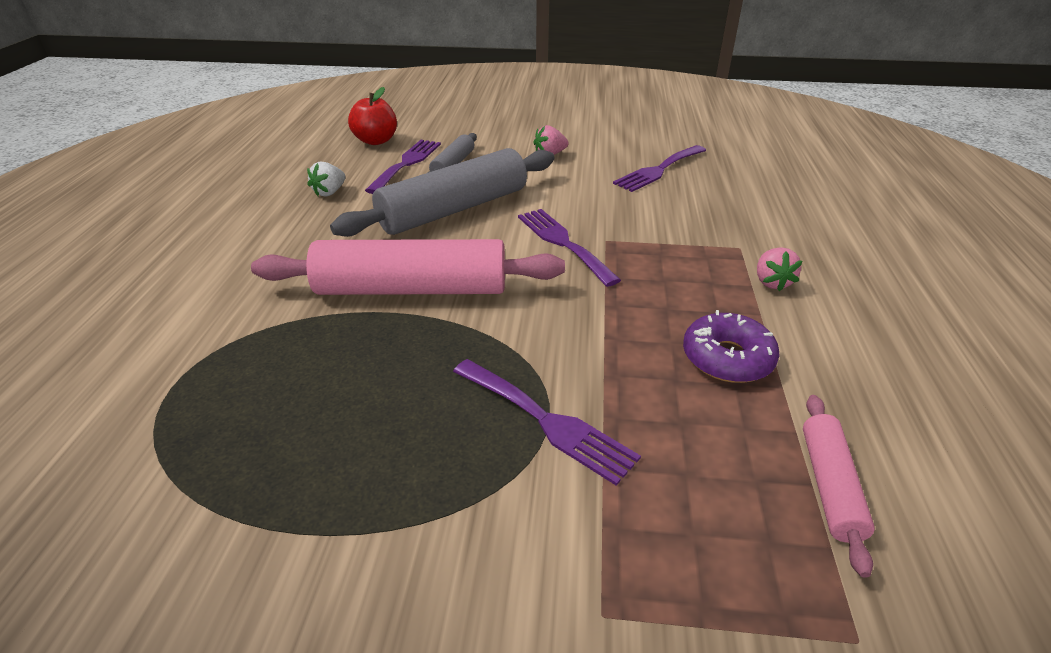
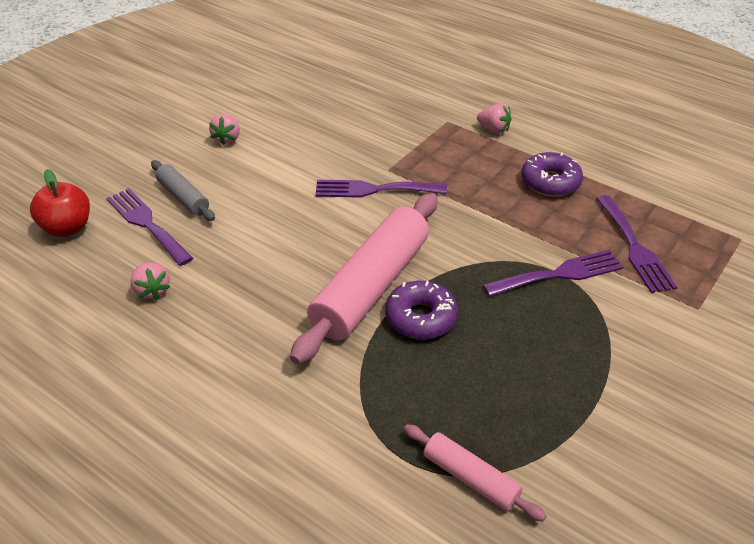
camera: 60 degrees left, 5 degrees up
(329, 192) = (152, 290): white strawberry -> pink strawberry
(386, 335) = (420, 317): none -> purple donut
(454, 209) = (268, 224): grey rolling pin -> none
(659, 170) = (313, 101): purple fork -> purple fork (634, 247)
(830, 486) = (659, 199): pink rolling pin -> pink rolling pin (470, 478)

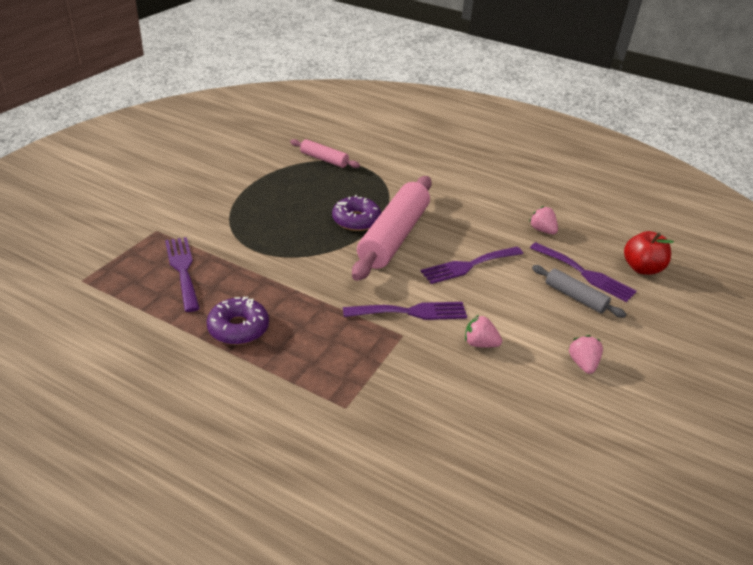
camera: 170 degrees right, 5 degrees down
(493, 129) = (289, 396): pink strawberry -> pink strawberry (479, 344)
(559, 274) = (253, 248): purple fork -> purple fork (468, 266)

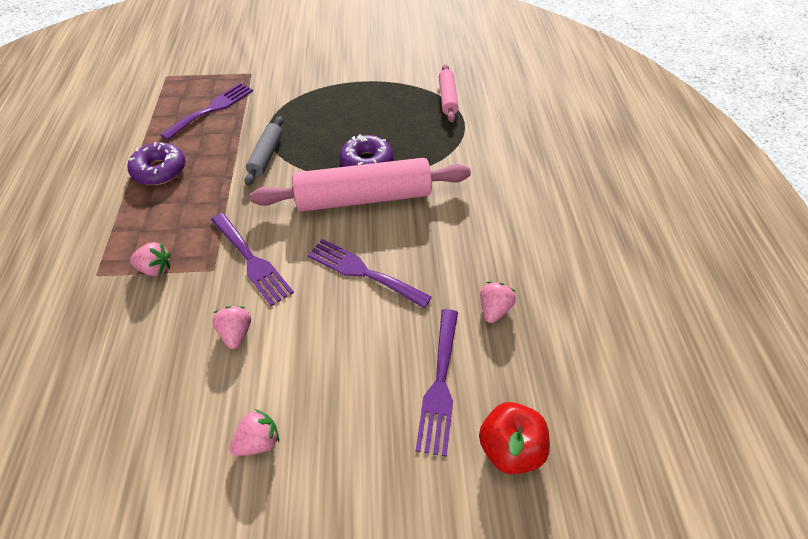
camera: 60 degrees right, 15 degrees up
(371, 367) = (155, 268): none -> pink strawberry
(575, 297) = (382, 390): grey rolling pin -> grey rolling pin (266, 156)

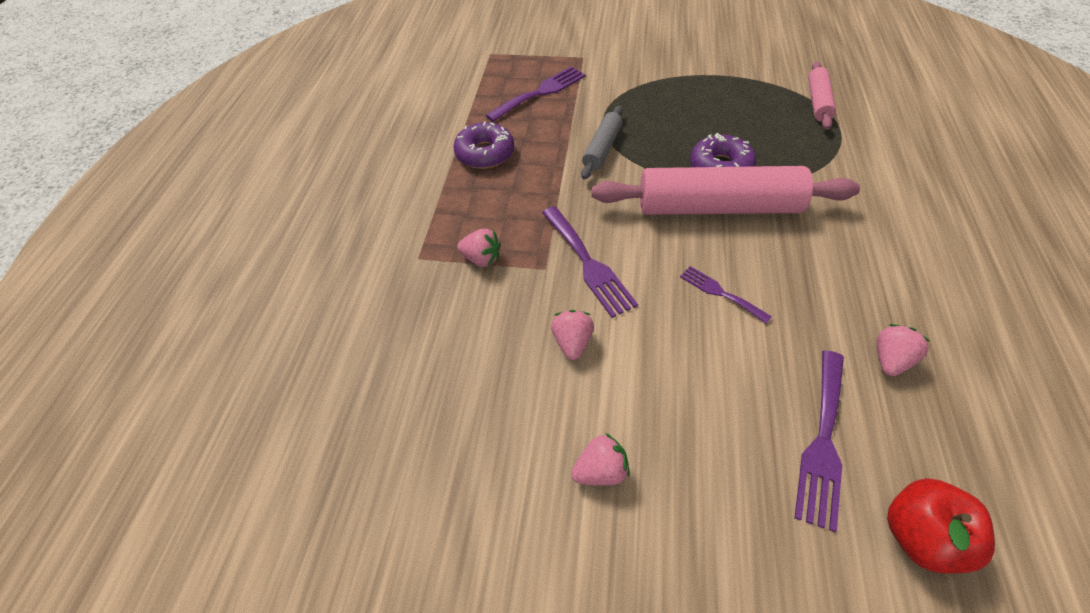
camera: 15 degrees right, 0 degrees up
(363, 272) = (720, 293): purple fork -> purple fork, size x0.60

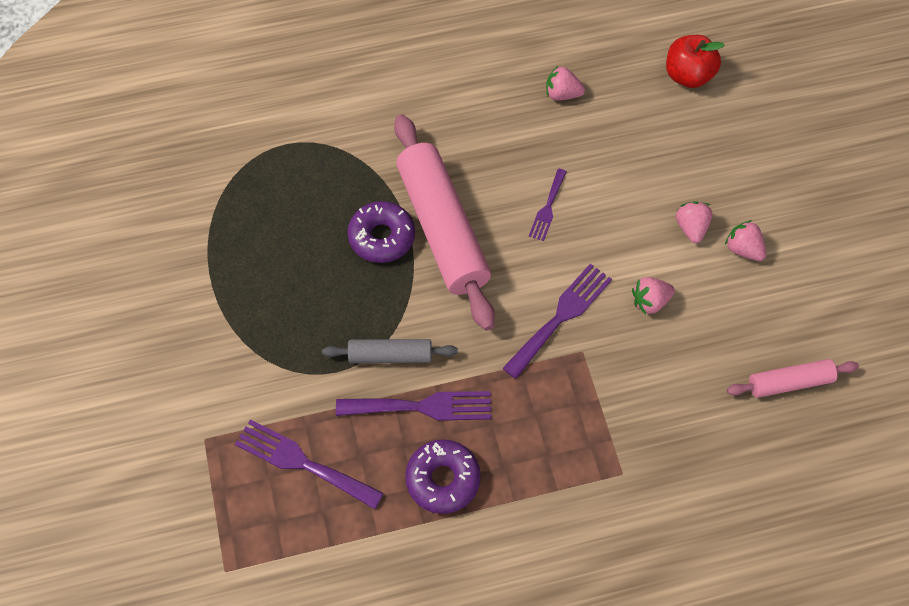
camera: 115 degrees left, 10 degrees up
(481, 259) = (596, 412): pink strawberry -> pink strawberry (691, 228)
(818, 102) = (238, 167): pink rolling pin -> pink rolling pin (789, 382)
(823, 442) = (651, 127): purple fork -> purple fork (422, 406)

